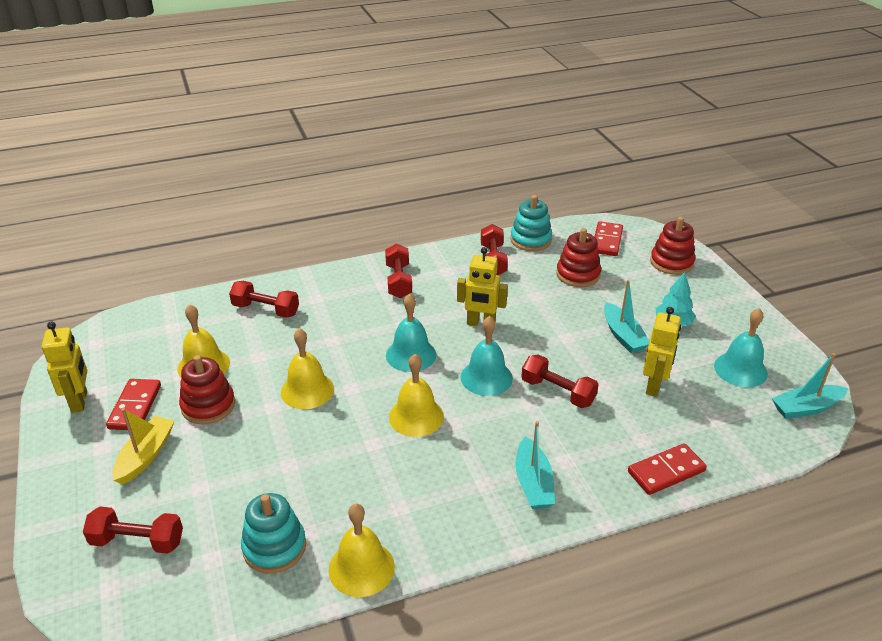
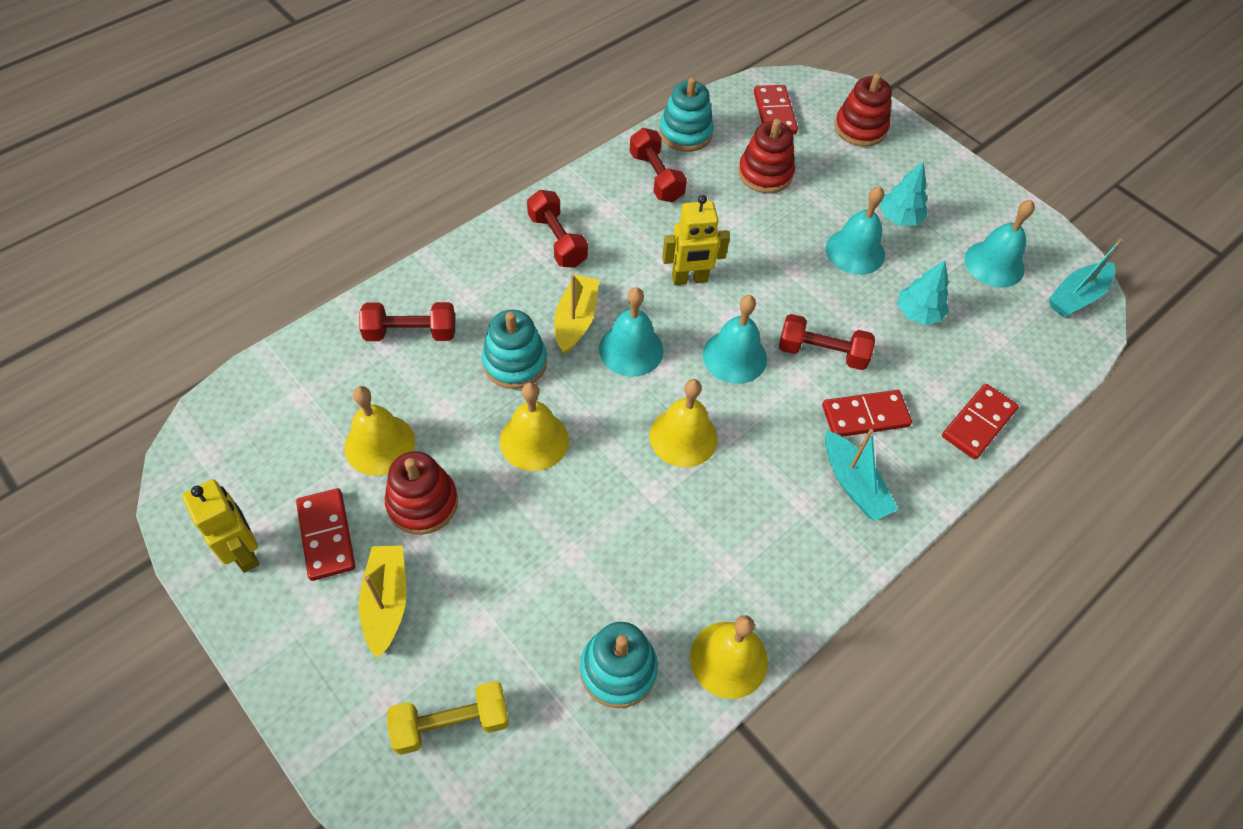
camera: 25 degrees left, 20 degrees up
(137, 541) = (451, 723): red dumbbell -> yellow dumbbell
(323, 342) = (515, 362): none -> turquoise stacking toy
(382, 328) = (576, 320): none -> yellow boat
(569, 441) = (865, 416): none -> red domino
(623, 335) = (855, 251): turquoise boat -> turquoise bell
(654, 386) = (918, 313): yellow robot -> turquoise tree

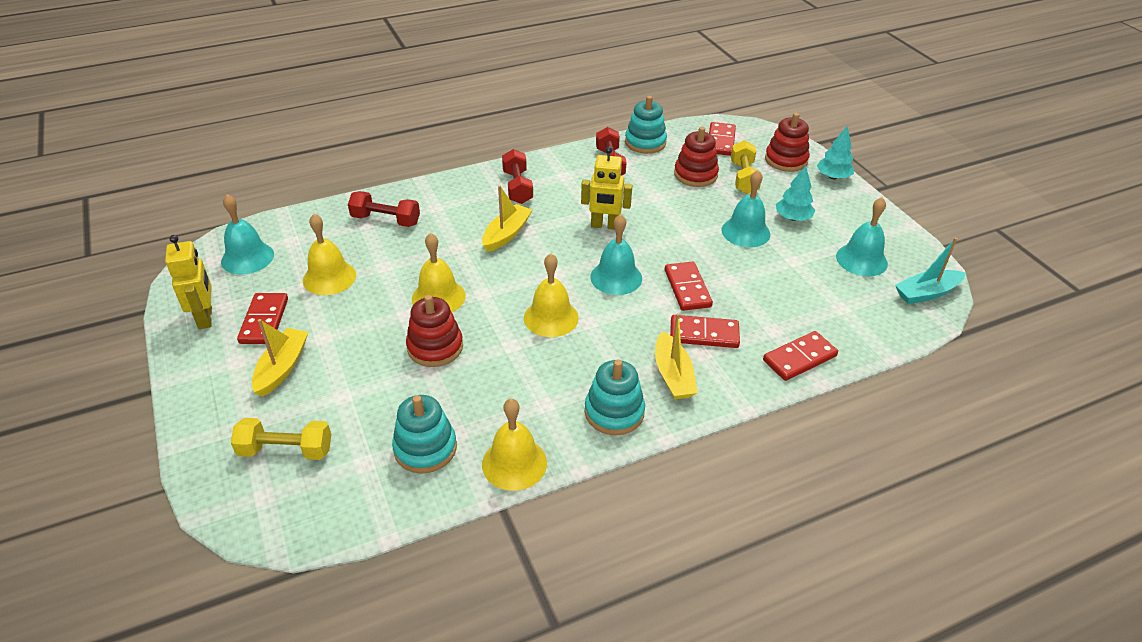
camera: 20 degrees right, 15 degrees down
(422, 503) = (339, 316): red stacking toy -> red stacking toy (435, 347)
(515, 362) = (449, 250): turquoise stacking toy -> turquoise stacking toy (614, 412)
(631, 349) = (538, 258): turquoise bell -> turquoise bell (247, 258)
(822, 166) = (743, 178): none -> yellow dumbbell
(822, 353) = (687, 288): red dumbbell -> red domino
(853, 484) = (673, 375): turquoise boat -> yellow boat
(918, 313) = (780, 278): turquoise tree -> turquoise tree (833, 177)

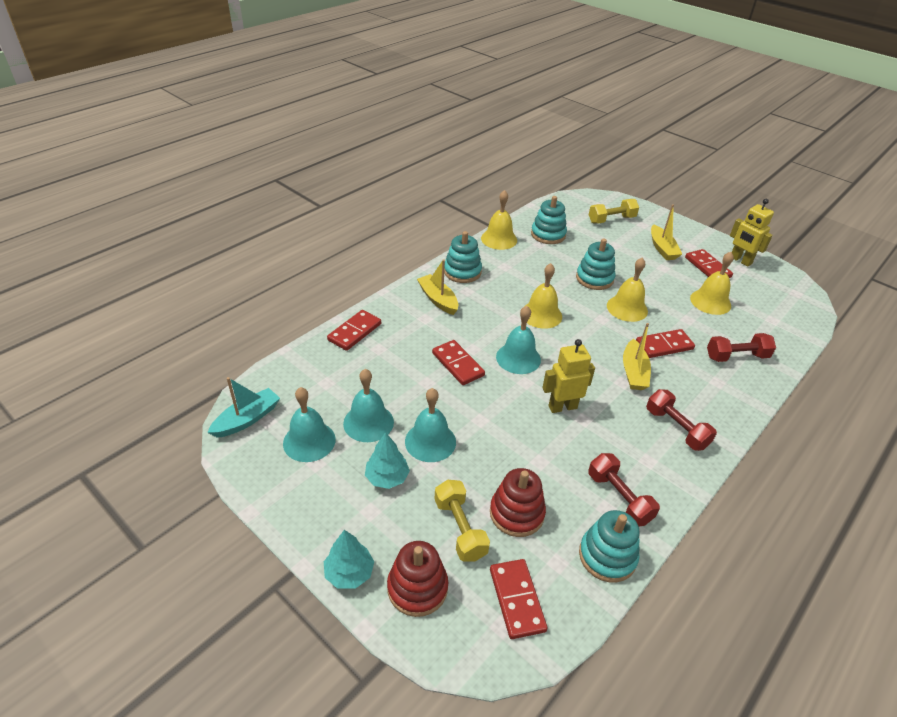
camera: 155 degrees right, 0 degrees up
(247, 258) = (779, 300): turquoise bell -> turquoise bell (368, 422)
(435, 347) = (594, 278): red stacking toy -> turquoise stacking toy
(704, 334) = (429, 331): red domino -> red domino (664, 345)

